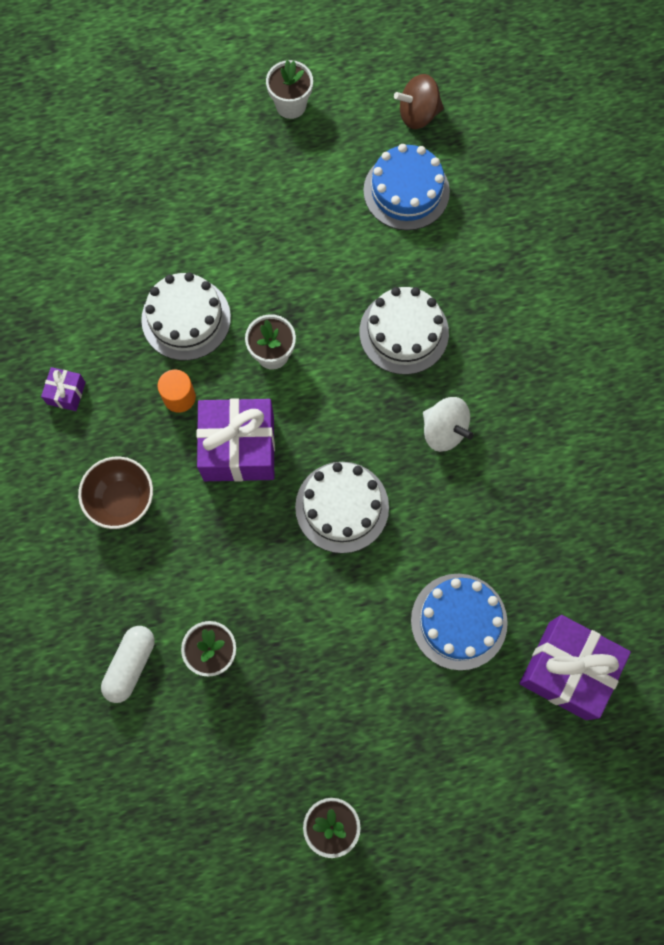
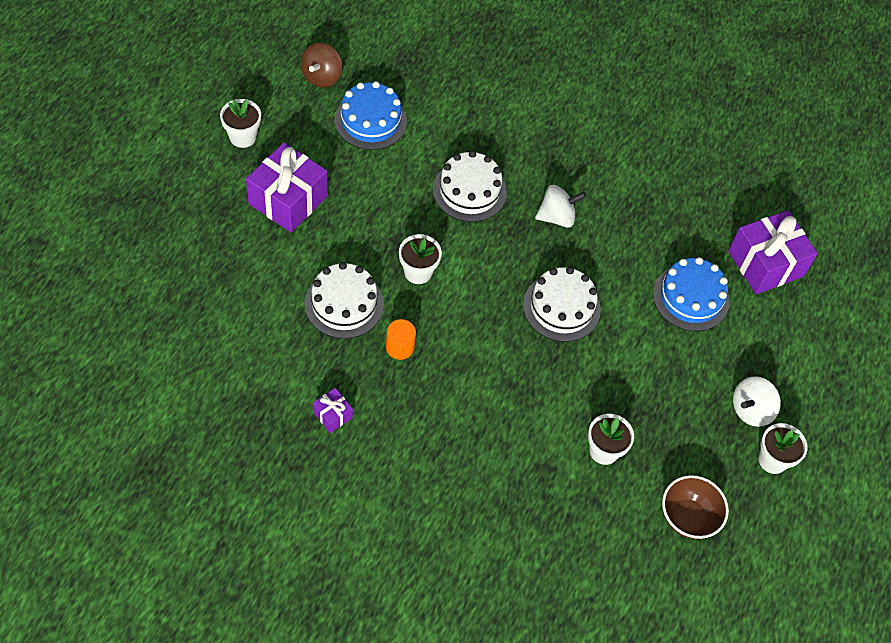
camera: 60 degrees left, 15 degrees down
(122, 500) = (446, 433): brown bowl -> brown bowl (688, 517)
(130, 665) = (572, 508): white capsule -> none
(239, 448) = (469, 337): purple gift -> purple gift (288, 200)
(373, 766) = (751, 410): none -> white spinning top

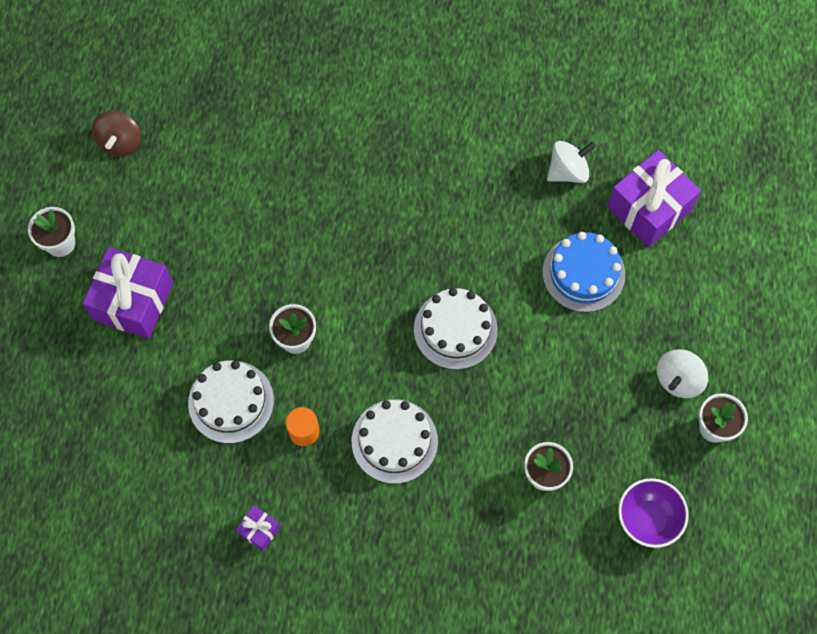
camera: 10 degrees left, 10 degrees up
(370, 120) = (190, 178): blue cake -> none
(469, 191) = (320, 226): white cake -> white cake (394, 441)
(557, 217) = (420, 226): white spinning top -> white spinning top (568, 171)
(688, 517) = (647, 519): brown bowl -> purple bowl

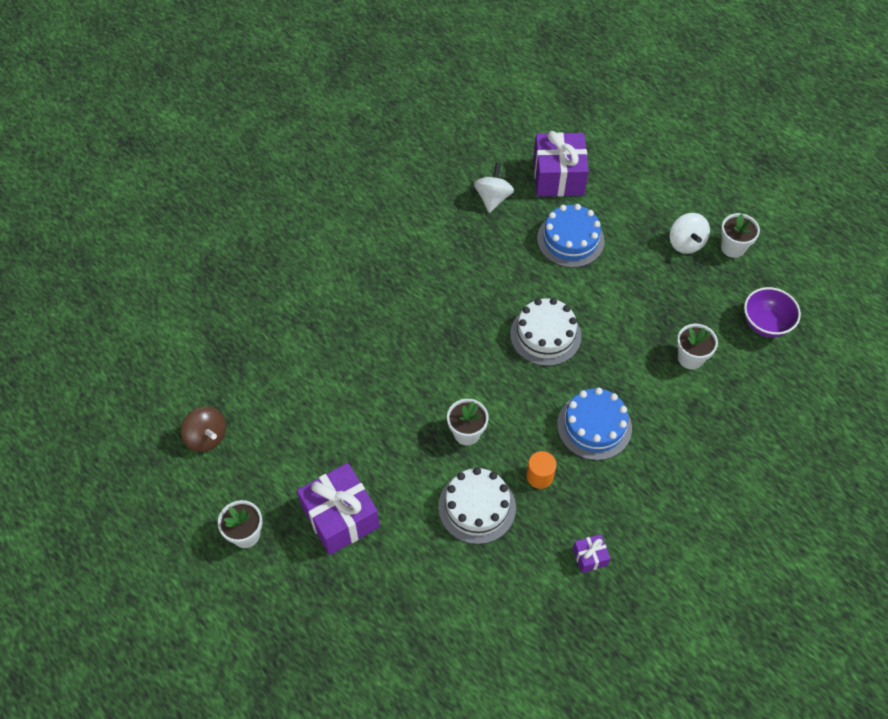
camera: 50 degrees left, 10 degrees down
(394, 441) = (594, 426): white cake -> blue cake

